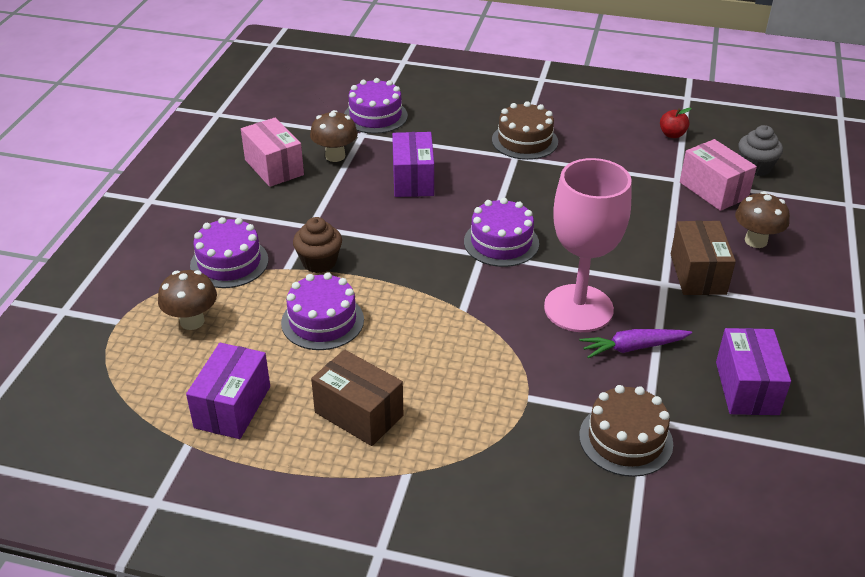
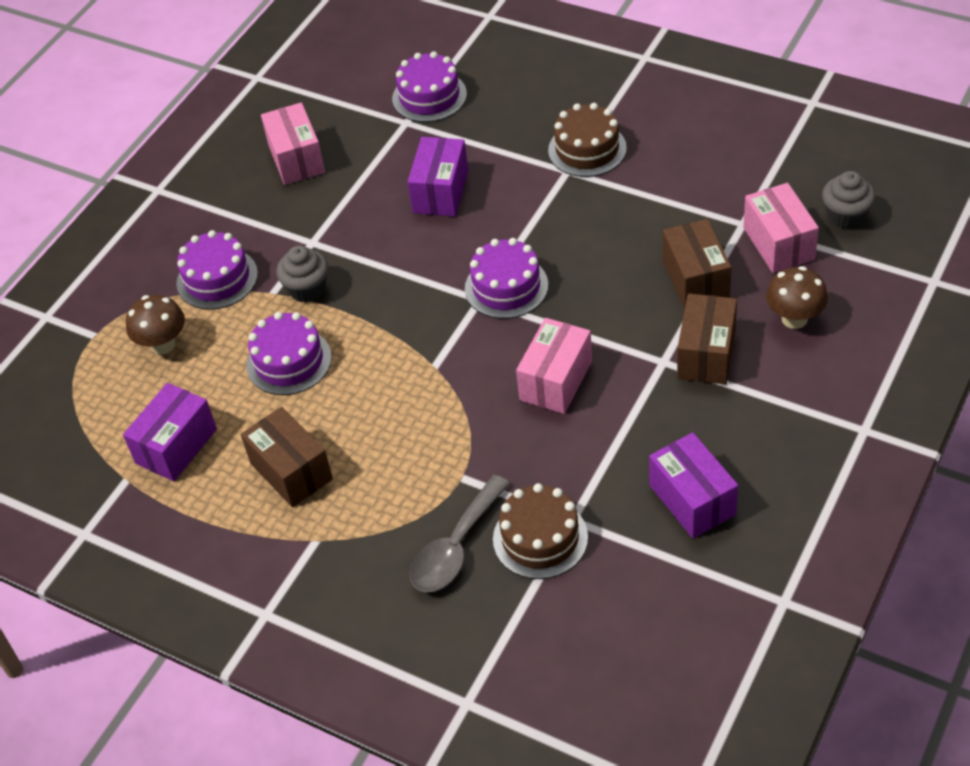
camera: 20 degrees right, 10 degrees up
(319, 262) = (307, 289): brown cupcake -> grey cupcake
(335, 156) = (366, 150): brown mushroom -> none
(549, 459) = (455, 547): none -> grey spoon
(578, 308) = (556, 380): pink goblet -> pink box
(633, 348) = (593, 436): purple carrot -> none
(660, 221) = (695, 279): none -> brown box
(672, 134) = (767, 157): red apple -> none
(746, 388) = (692, 500): purple box -> purple box turned 45 degrees counterclockwise

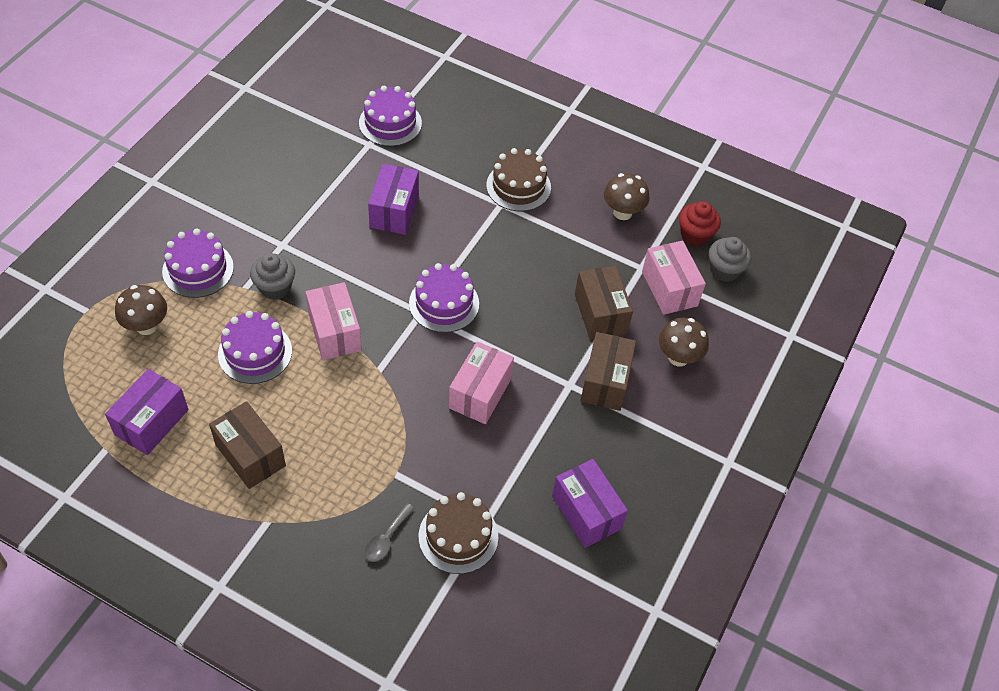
camera: 10 degrees left, 5 degrees up
(296, 159) = (274, 166): pink box -> pink box (334, 332)
(455, 547) = (386, 538): grey spoon -> grey spoon, size x0.56
(715, 165) = (622, 212): none -> brown mushroom
(806, 180) = (695, 235): none -> red cupcake

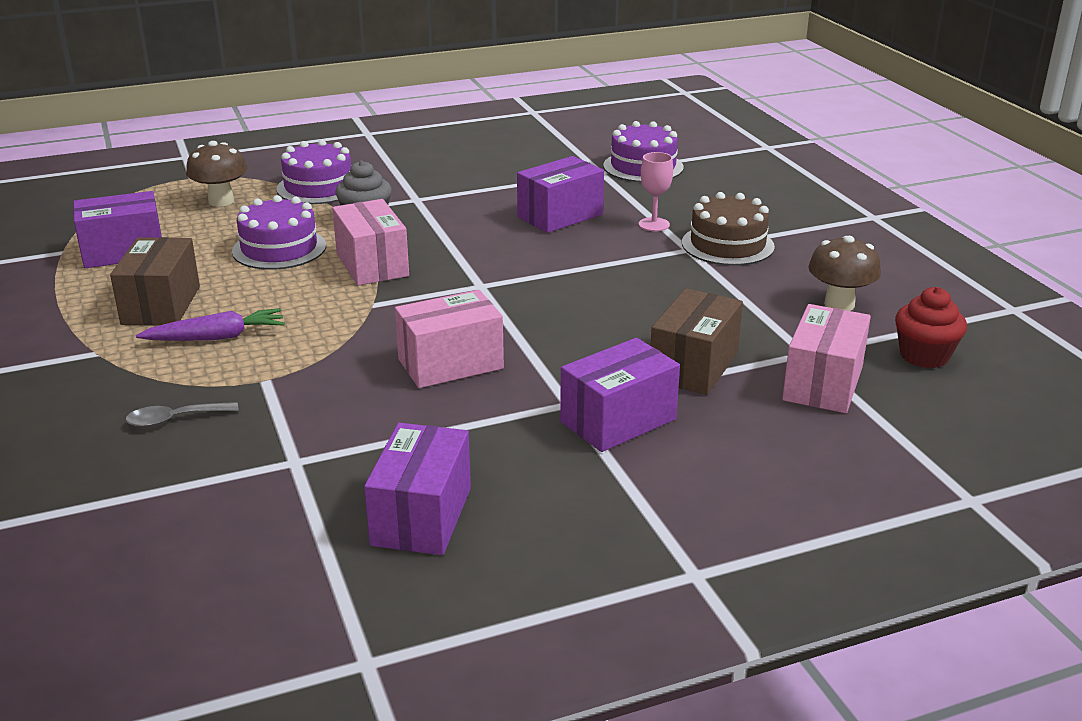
camera: 45 degrees right, 25 degrees down
(323, 459) = (217, 337): none -> purple carrot
(334, 332) = (372, 265): pink box -> pink box turned 45 degrees counterclockwise
(444, 303) = (514, 289): purple cake -> none
(458, 188) = (654, 224): none -> pink goblet
(458, 536) = (246, 456): brown cake -> none
(605, 382) = (618, 420): brown box -> purple box
(678, 357) = (753, 444): brown mushroom -> none
(724, 270) = (932, 400): grey cupcake -> none

